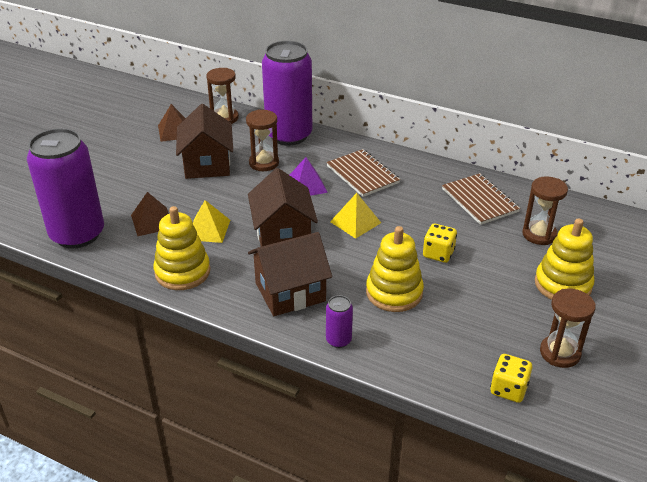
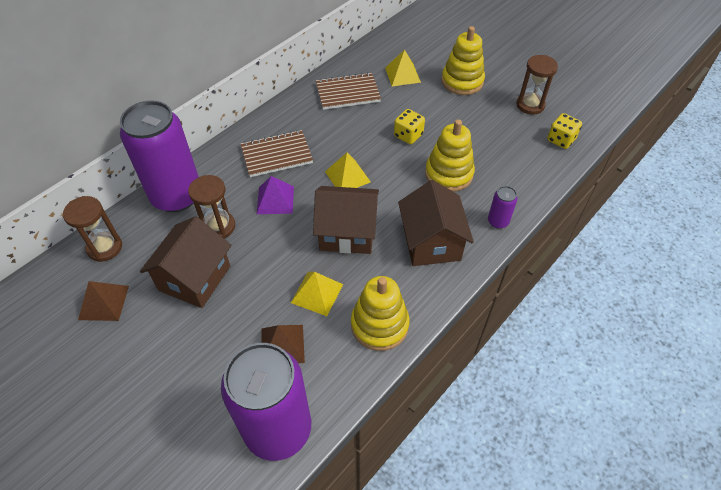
camera: 75 degrees left, 15 degrees up
(207, 164) = (194, 278): brown house -> brown house turned 75 degrees counterclockwise
(539, 234) = (402, 75): brown hourglass -> yellow pyramid

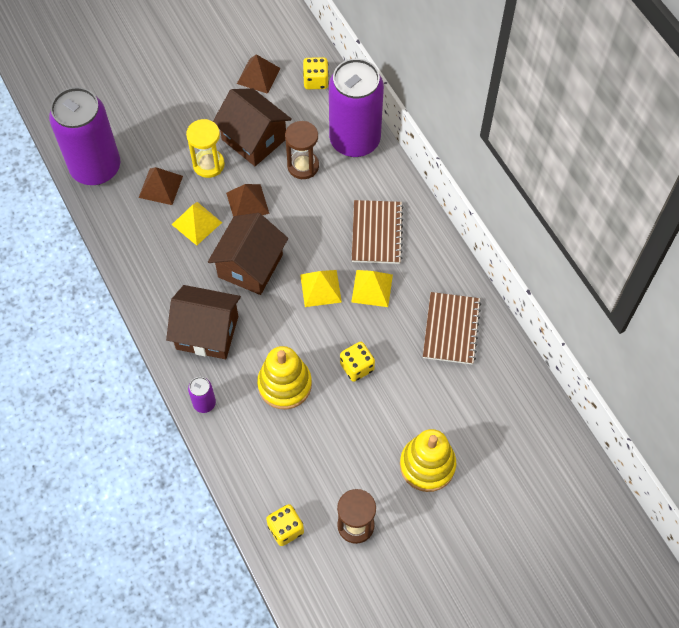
camera: 110 degrees right, 10 degrees up
(105, 247) = (316, 81): brown hourglass -> yellow dice
(239, 308) = (208, 164): none -> yellow hourglass
(275, 200) = (316, 218): purple pyramid -> none
(277, 258) = (247, 203): none -> brown pyramid
(379, 325) = (144, 260): yellow stacking toy -> none
(402, 75) = (464, 401): yellow pyramid -> yellow pyramid (372, 288)

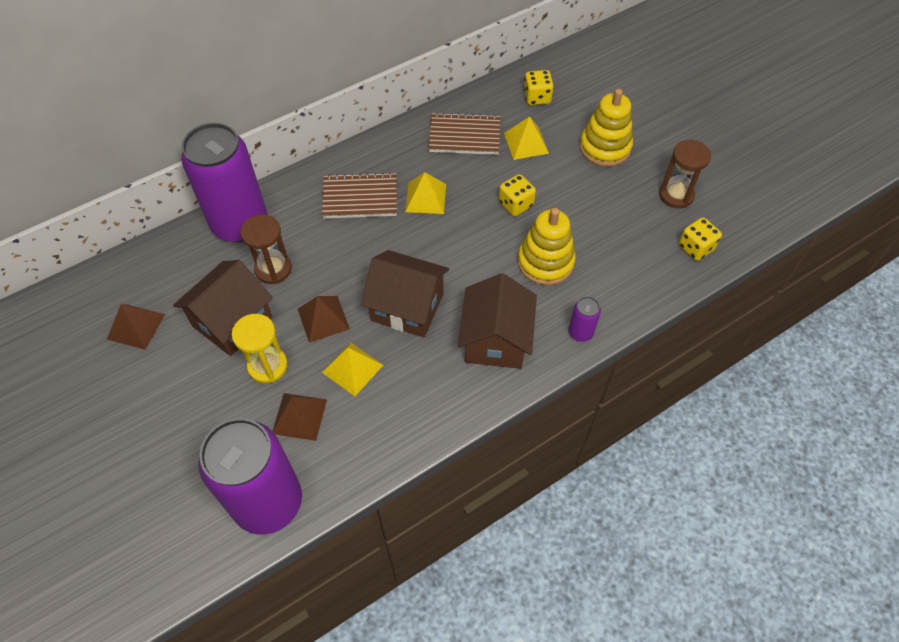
camera: 95 degrees left, 5 degrees down
(316, 81) = (152, 266): yellow dice -> yellow dice (537, 97)
(320, 288) = (429, 240): yellow pyramid -> yellow pyramid (526, 143)

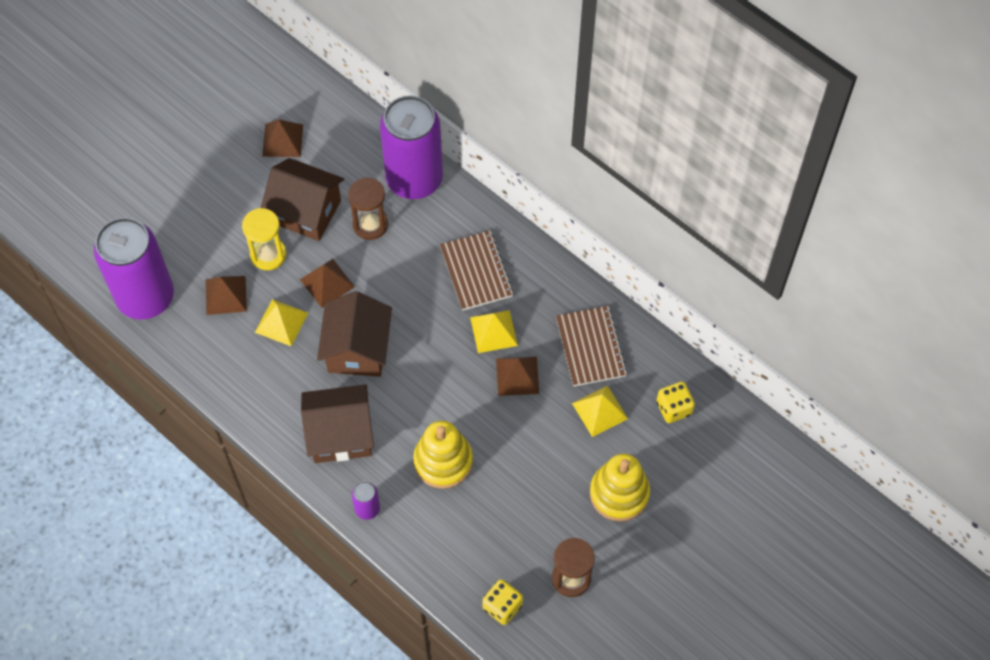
camera: 75 degrees right, 5 degrees up
(476, 190) = (517, 376): none -> brown pyramid
(515, 204) = (510, 418): yellow dice -> none

